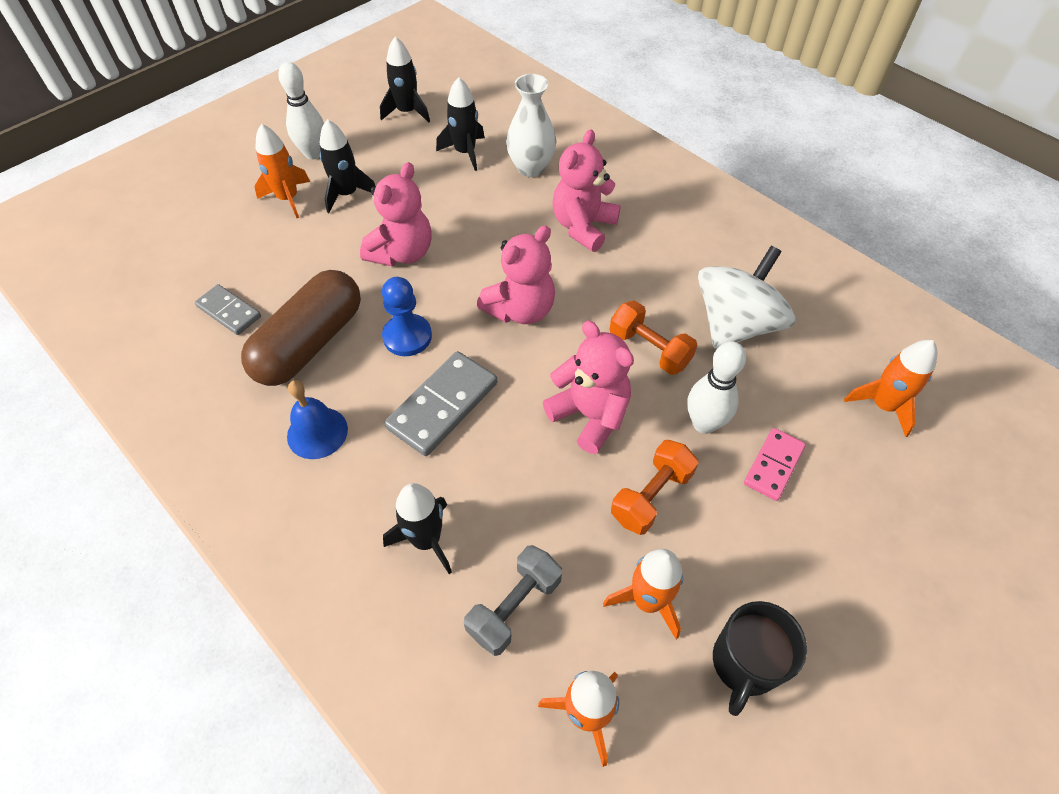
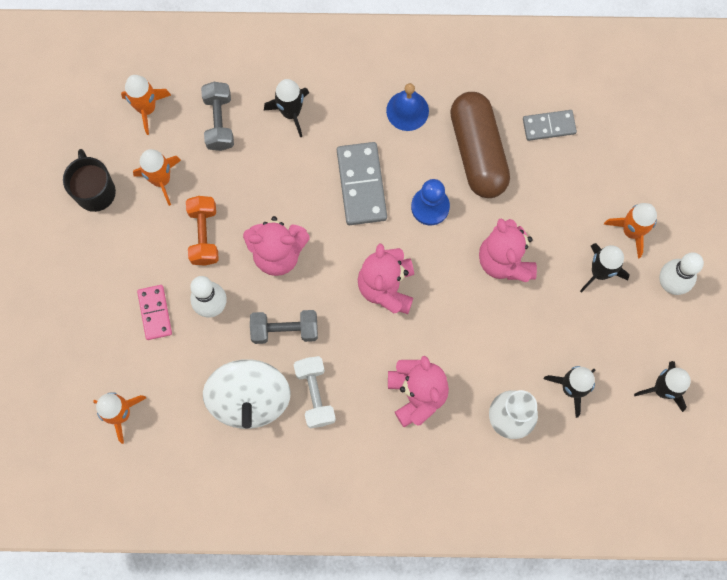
camera: 135 degrees right, 20 degrees up
(649, 349) = (285, 330): orange dumbbell -> grey dumbbell
(670, 286) = (315, 394): none -> white dumbbell

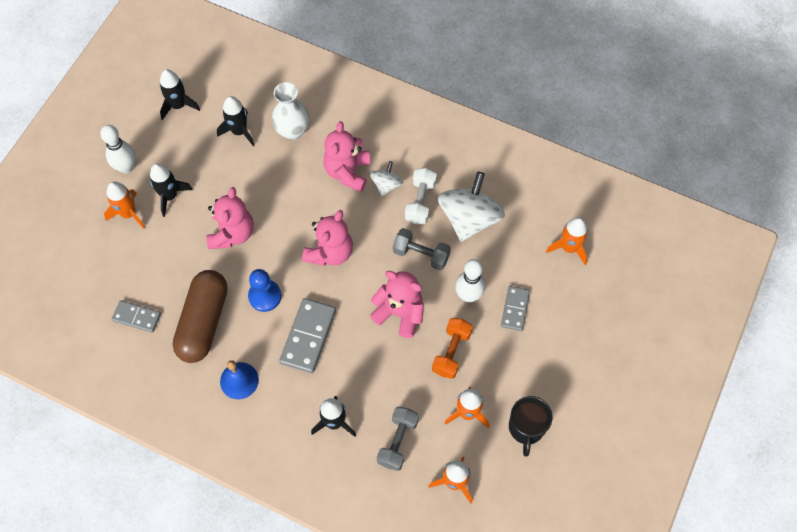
camera: 155 degrees left, 10 degrees down
(155, 313) = (515, 309): pink domino -> grey domino
(364, 398) = (386, 184): none -> white spinning top

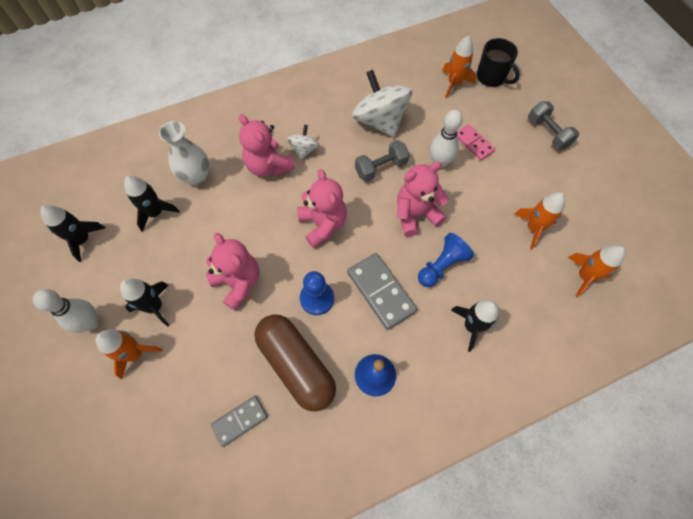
camera: 50 degrees left, 0 degrees up
(369, 365) = (442, 266): none -> blue pawn
(386, 184) = (304, 149): white spinning top -> white spinning top turned 45 degrees clockwise
(397, 441) = (522, 291): grey dumbbell -> grey dumbbell (547, 133)
(420, 202) = (338, 139): white dumbbell -> none
(451, 352) = (476, 204): orange dumbbell -> none
(515, 309) = (474, 143): grey domino -> pink domino
(526, 428) = (572, 200): black mug -> black mug (491, 77)

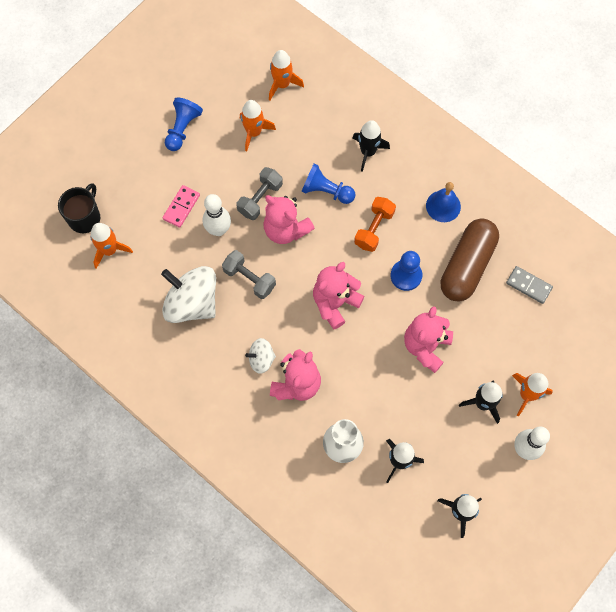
camera: 115 degrees left, 5 degrees up
(380, 121) = (192, 303): white spinning top -> white spinning top turned 90 degrees clockwise
(381, 292) = (374, 229): grey domino -> orange dumbbell
(547, 133) = (139, 147): grey dumbbell -> grey dumbbell (260, 199)
(557, 171) = (182, 129): none -> blue pawn

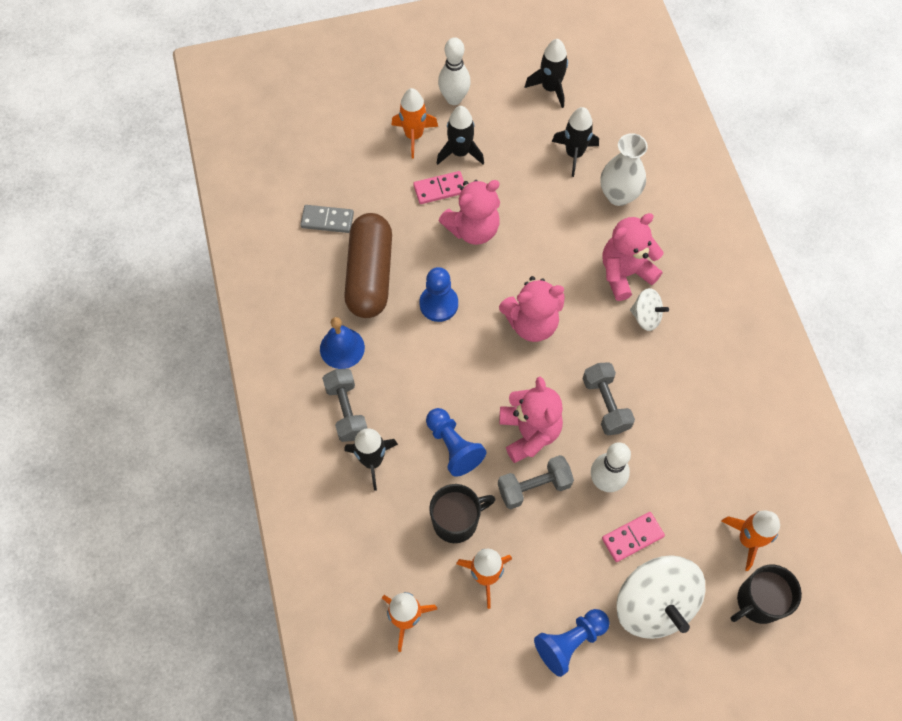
camera: 145 degrees left, 5 degrees down
(192, 303) = (685, 418): white spinning top -> white spinning top (654, 604)
(292, 151) = (456, 521): none -> black mug
(374, 229) = (433, 371): orange dumbbell -> none
(407, 170) = (346, 410): none -> grey dumbbell
(467, 266) = (370, 275): brown capsule -> brown capsule turned 60 degrees counterclockwise
(473, 362) = (440, 189): none -> pink domino
(528, 285) = (327, 220): grey domino -> grey domino turned 60 degrees counterclockwise

